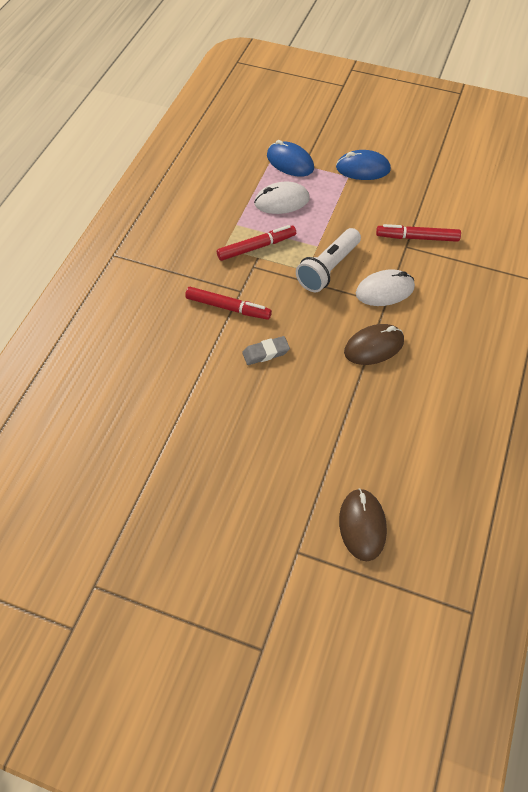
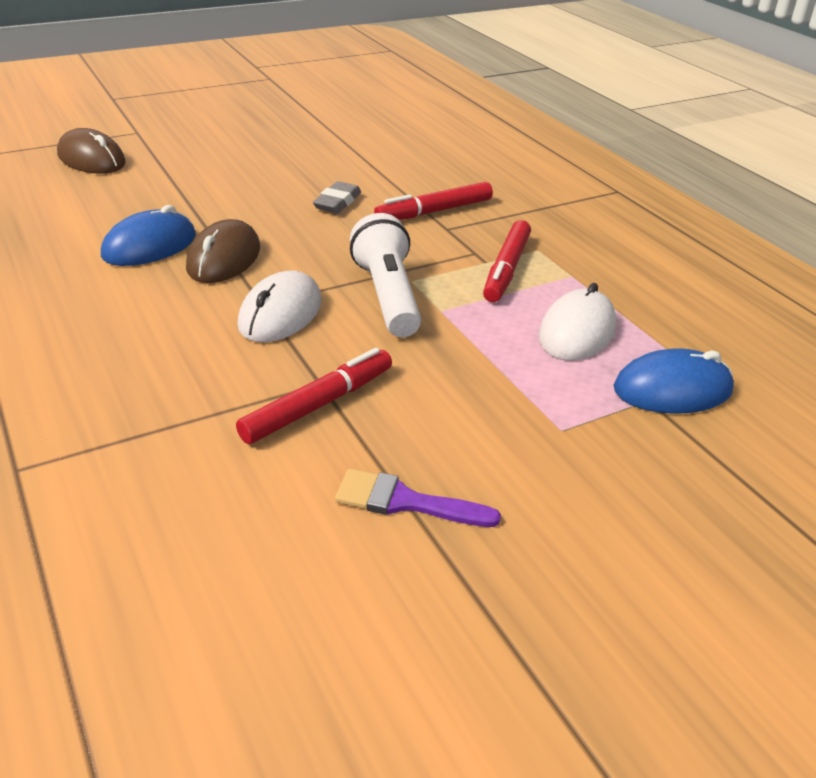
camera: 130 degrees right, 20 degrees down
(363, 169) = (563, 460): blue mouse -> blue mouse (150, 246)
(427, 190) = (405, 501): none -> purple brush

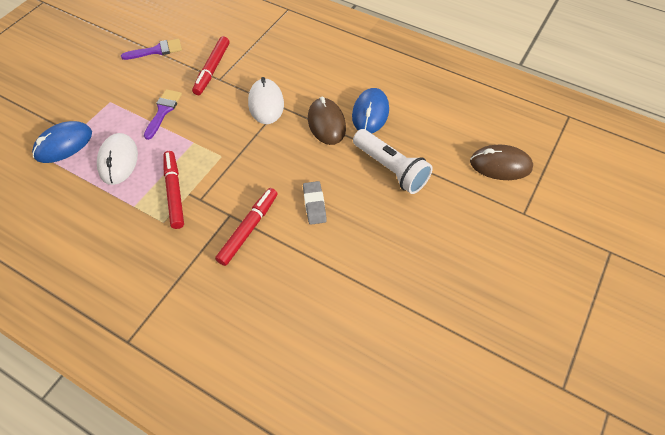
camera: 150 degrees right, 20 degrees up
(387, 296) = (226, 139): white flashlight -> white flashlight (391, 169)
(464, 371) = (163, 111): none -> purple brush

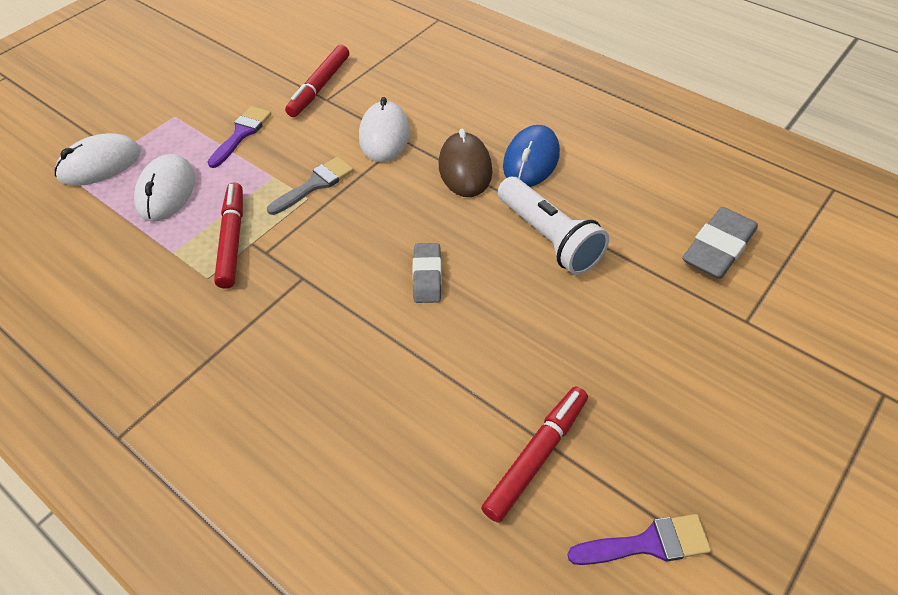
camera: 10 degrees right, 5 degrees down
(64, 144) = (100, 164): blue mouse -> white mouse
(156, 50) = (251, 58): purple brush -> purple brush (648, 543)
(224, 145) = (315, 184): none -> grey brush
(248, 229) = (325, 300): red marker -> red marker (536, 456)
(500, 165) = (718, 248): brown mouse -> grey eraser

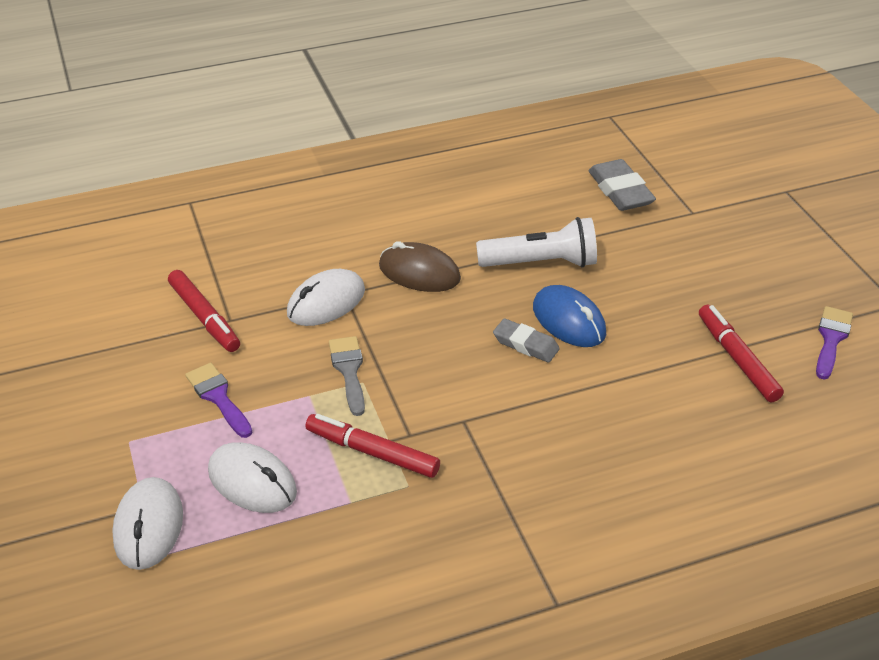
camera: 60 degrees left, 10 degrees down
(384, 135) = (326, 302): white mouse -> white mouse turned 75 degrees counterclockwise
(531, 160) = (445, 233): blue mouse -> blue mouse (569, 320)

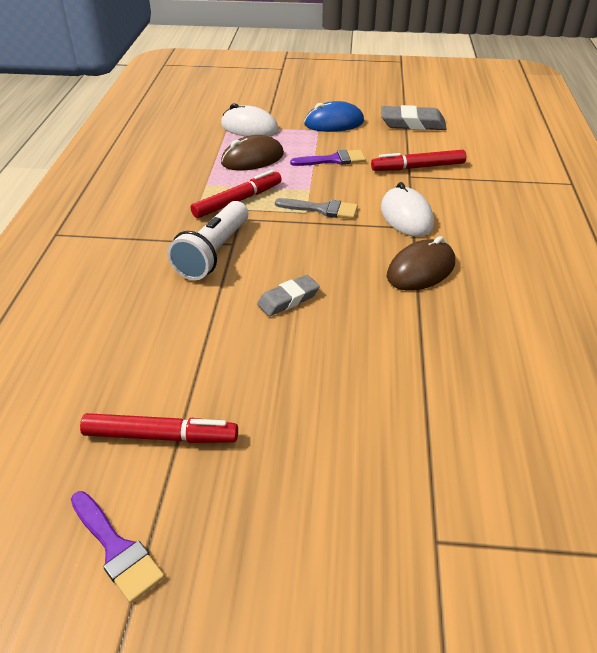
camera: 115 degrees right, 0 degrees up
(252, 482) = (252, 159): white mouse -> brown mouse
(541, 263) = (397, 350): white flashlight -> white flashlight (213, 253)
(569, 320) = (300, 336): blue mouse -> blue mouse (334, 123)
(620, 191) = (512, 479): grey eraser -> grey eraser (412, 124)

